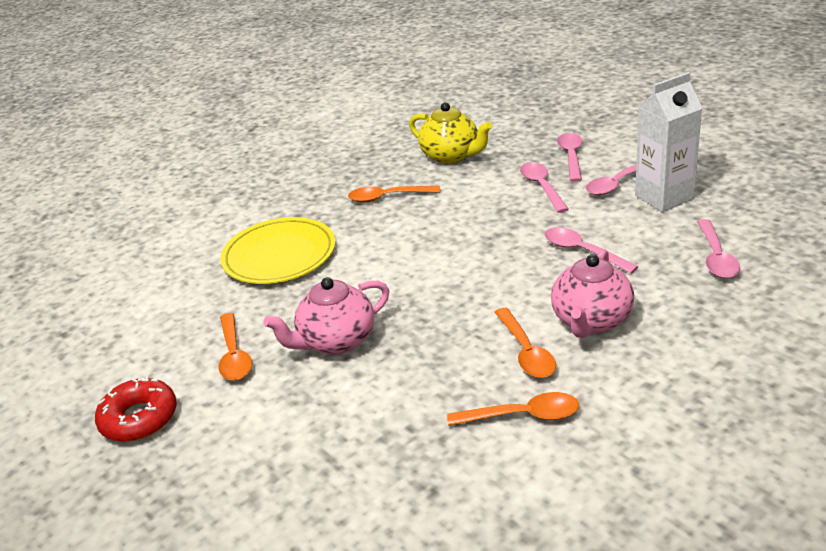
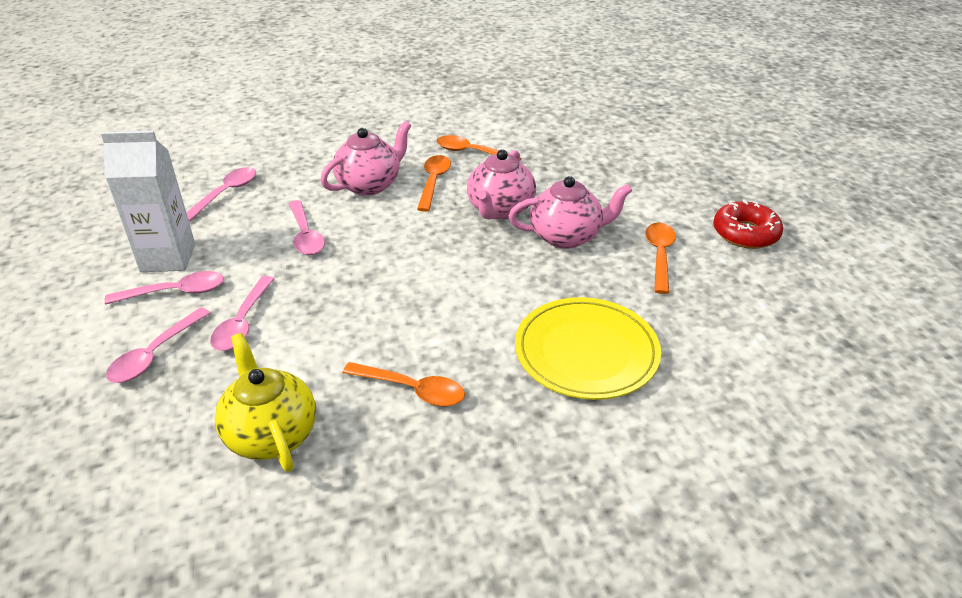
camera: 160 degrees left, 5 degrees up
(424, 345) = (500, 210): none -> pink teapot

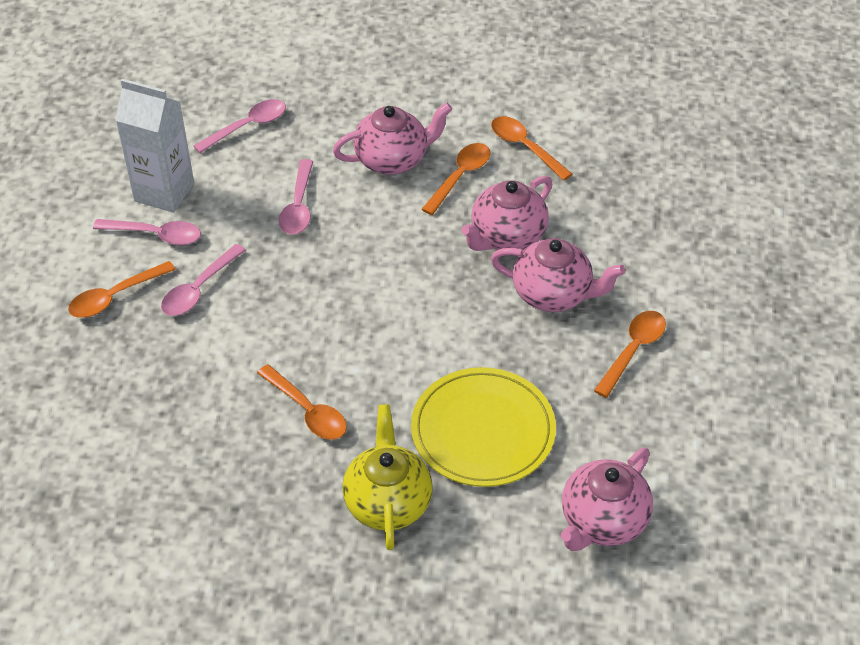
camera: 25 degrees right, 10 degrees up
(155, 354) = (115, 297): pink spoon -> orange spoon
(271, 434) = (175, 408): yellow teapot -> yellow teapot (388, 502)
(744, 388) = (602, 521): none -> pink teapot
(745, 233) = (748, 355): red donut -> none

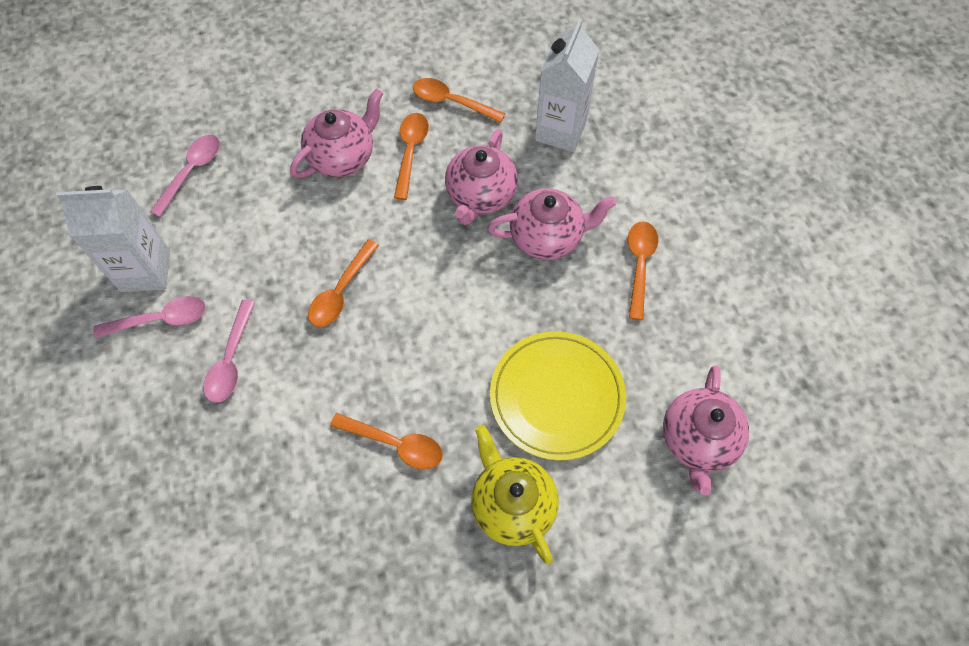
camera: 25 degrees left, 15 degrees up
(115, 297) = (154, 401): orange spoon -> orange spoon (341, 292)
(298, 206) = (281, 237): pink spoon -> none
(621, 207) = (560, 131): none -> white carton

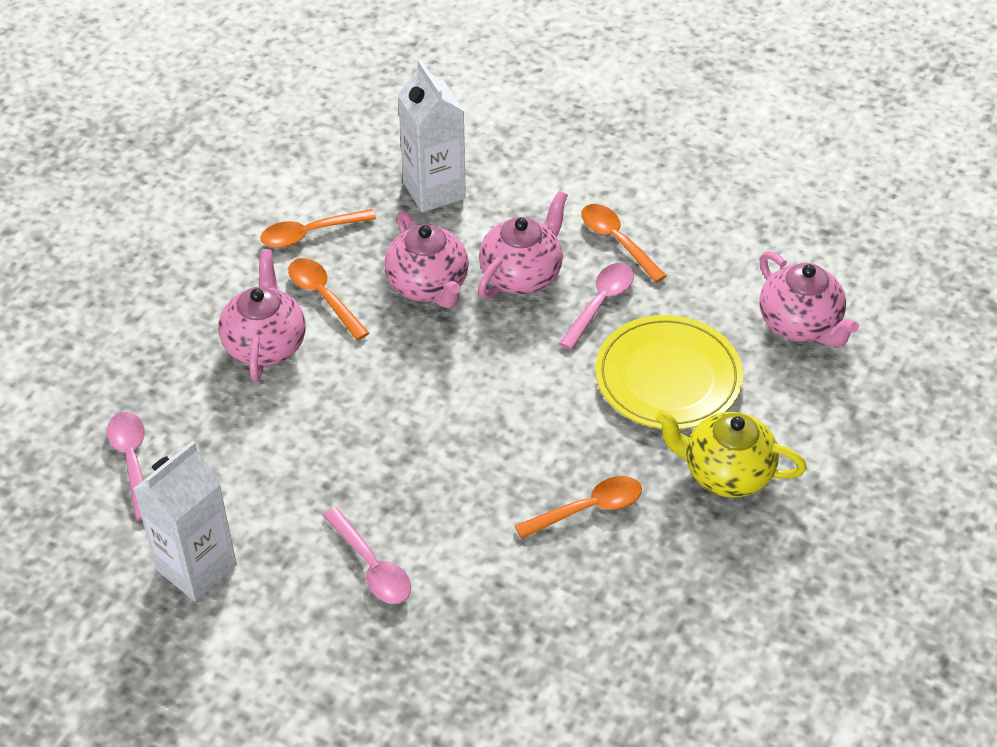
camera: 45 degrees left, 15 degrees down
(161, 319) = (264, 590): pink spoon -> pink spoon (600, 303)
(341, 292) = (401, 443): orange spoon -> none

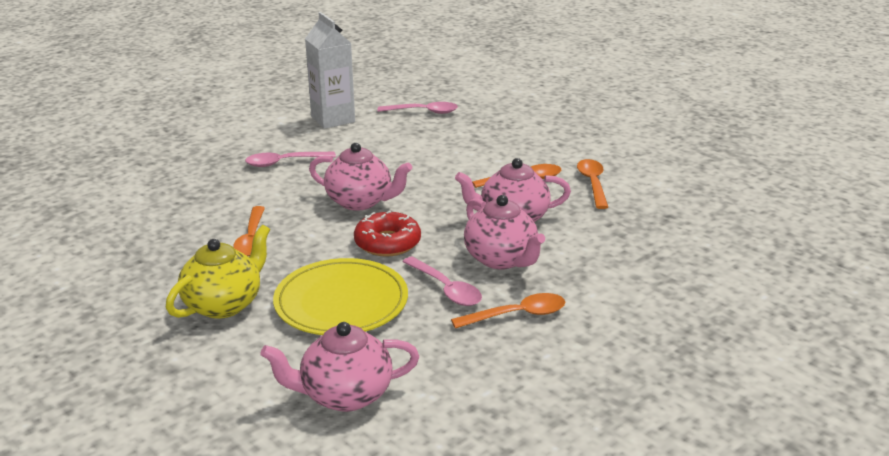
camera: 110 degrees right, 20 degrees down
(265, 344) = (490, 156): pink teapot -> pink teapot (360, 202)
(434, 190) = (623, 239): white carton -> none
(534, 378) = (387, 243): none -> red donut

